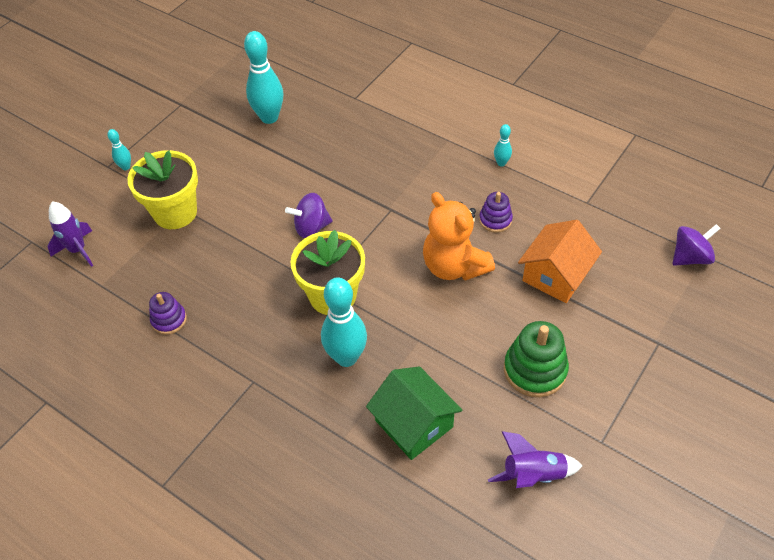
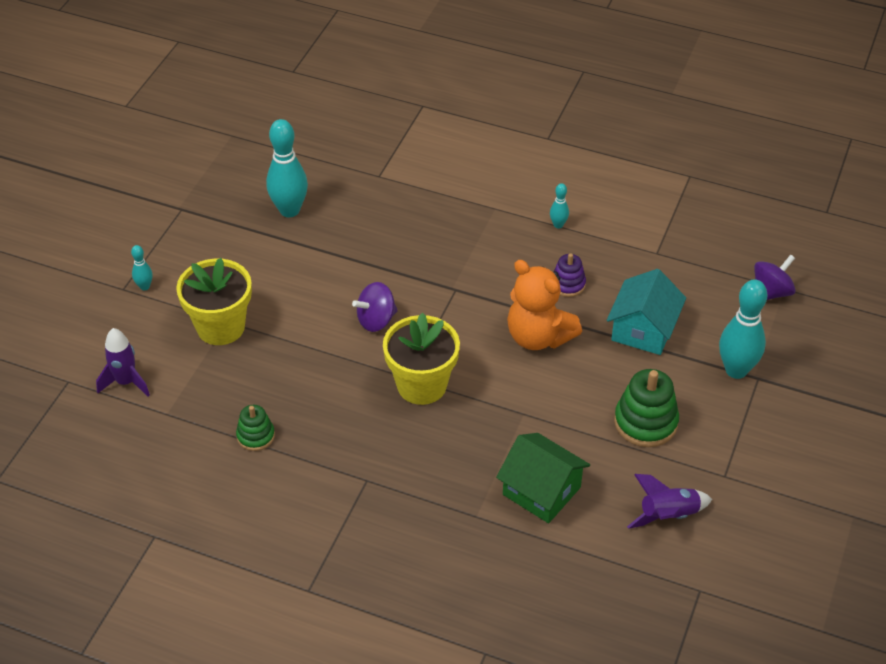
camera: 15 degrees left, 5 degrees down
(169, 320) = (255, 436): purple stacking toy -> green stacking toy
(346, 357) = (455, 441): turquoise bowling pin -> turquoise bowling pin (736, 370)
(556, 275) = (643, 329): orange house -> turquoise house

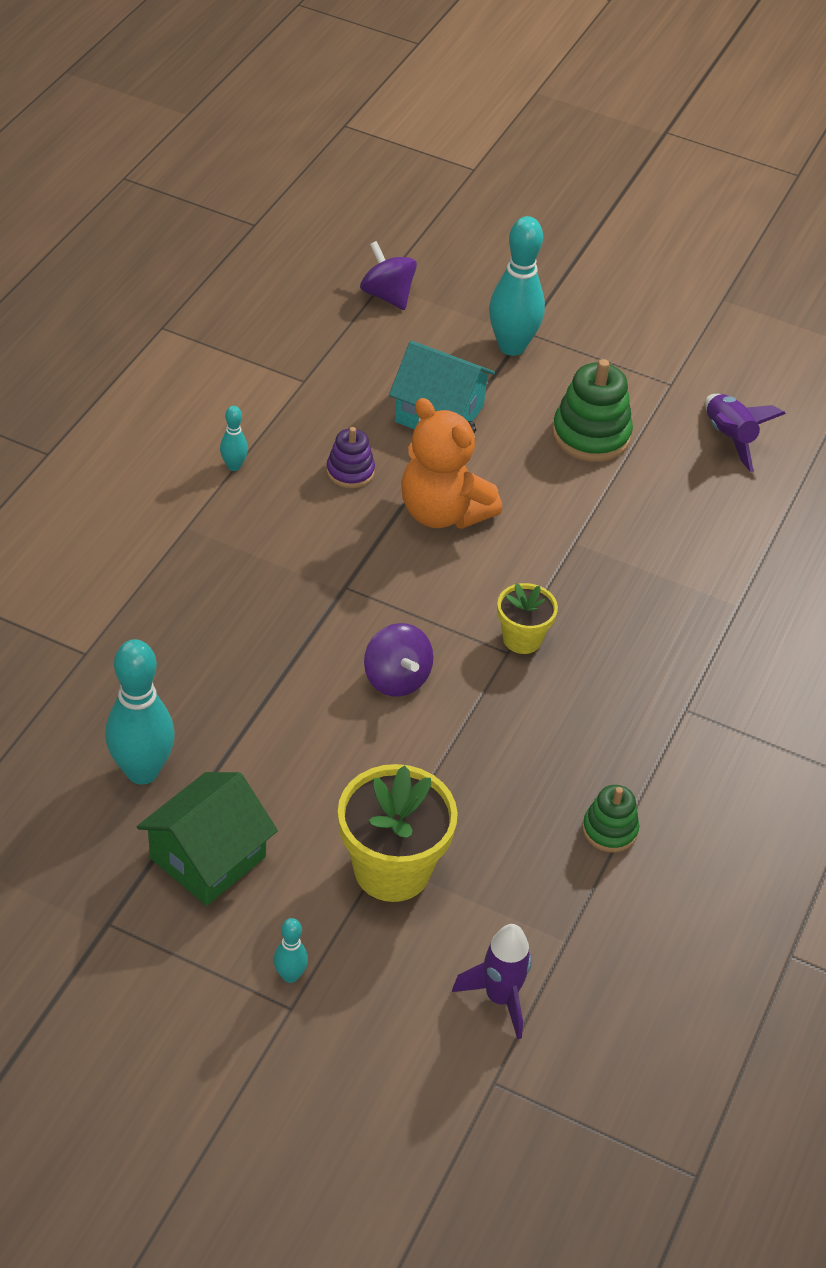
camera: 90 degrees left, 0 degrees up
(422, 385) = (522, 639): yellow flower pot -> yellow flower pot, size x0.57
(538, 336) = (443, 512): orange teddy bear -> orange teddy bear turned 90 degrees clockwise
(541, 491) = (697, 541): green house -> green house (208, 857)

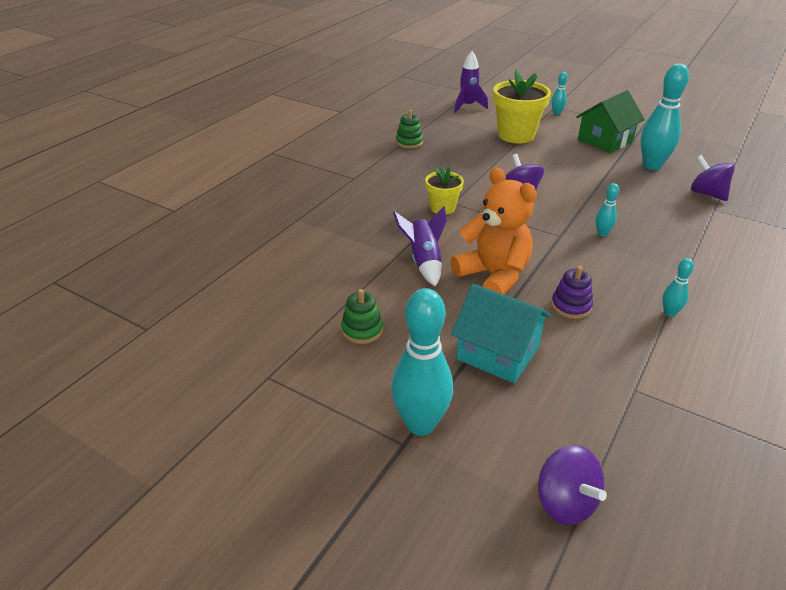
camera: 170 degrees left, 10 degrees down
(77, 692) = (707, 194): none -> purple spinning top
(281, 592) = (602, 233): none -> turquoise bowling pin
(591, 435) = (362, 330): green stacking toy -> green stacking toy, size x0.59
(729, 438) = (240, 324): purple rocket -> purple rocket (424, 261)

